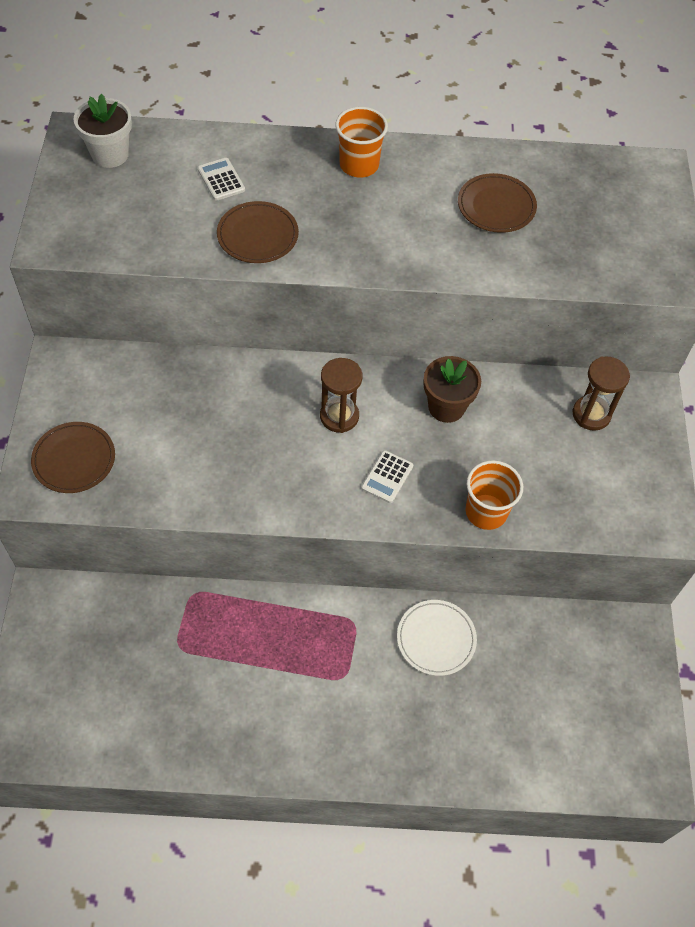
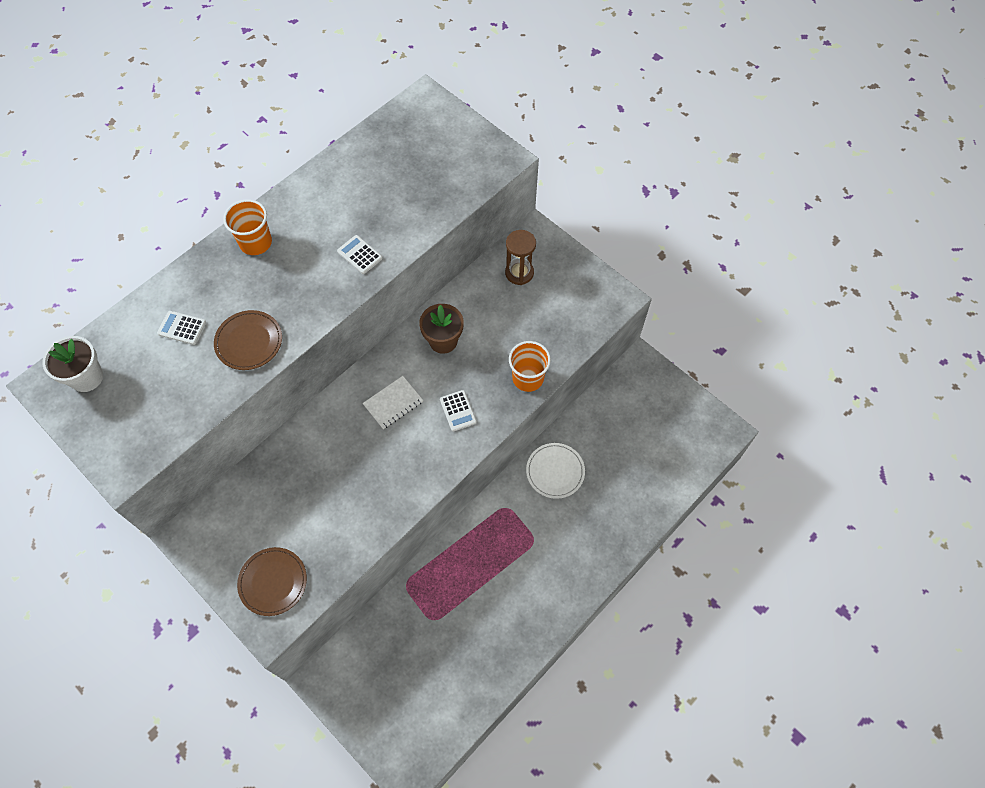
camera: 45 degrees left, 5 degrees up
(339, 416) = (393, 403): brown hourglass -> white notebook
(434, 247) = (360, 255): none -> white calculator
(496, 206) = (364, 198): brown plate -> none

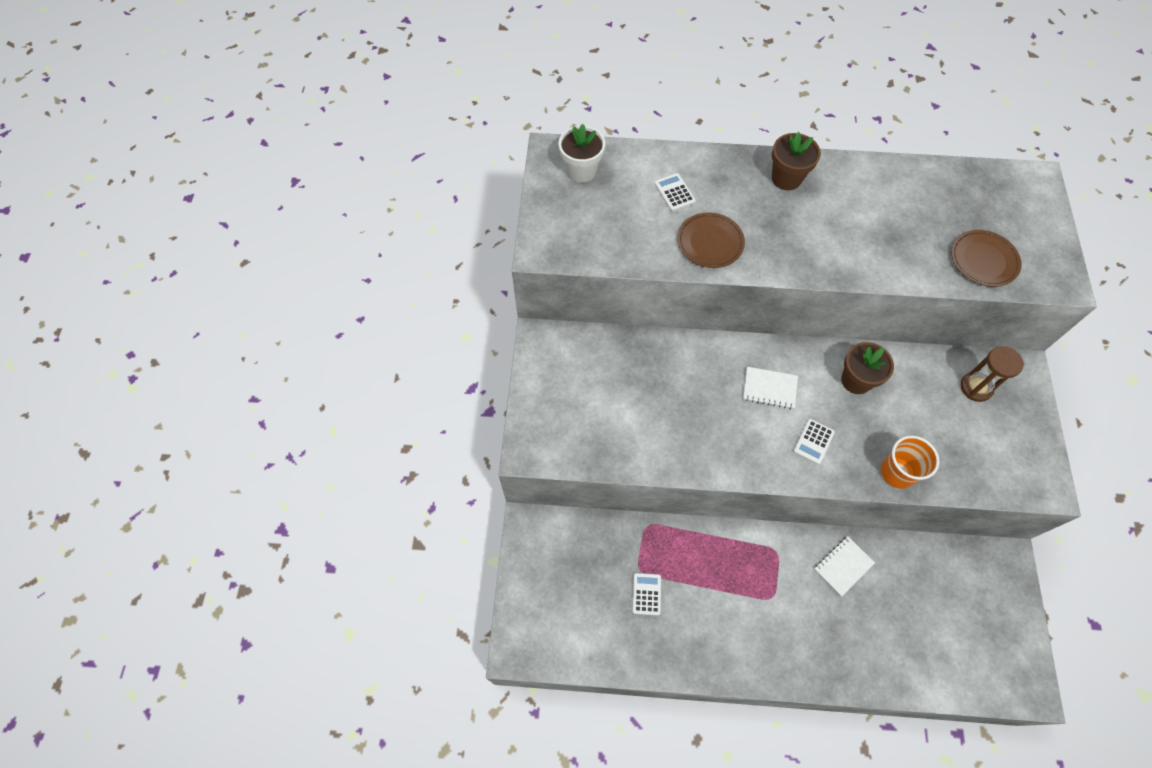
camera: 50 degrees right, 0 degrees up
(256, 243) = (786, 178): orange cup -> brown flower pot
(273, 582) = (561, 425): brown plate -> brown plate (983, 260)
(360, 255) = (857, 253): white calculator -> white calculator (646, 594)
(555, 471) = (843, 566): white plate -> white notebook

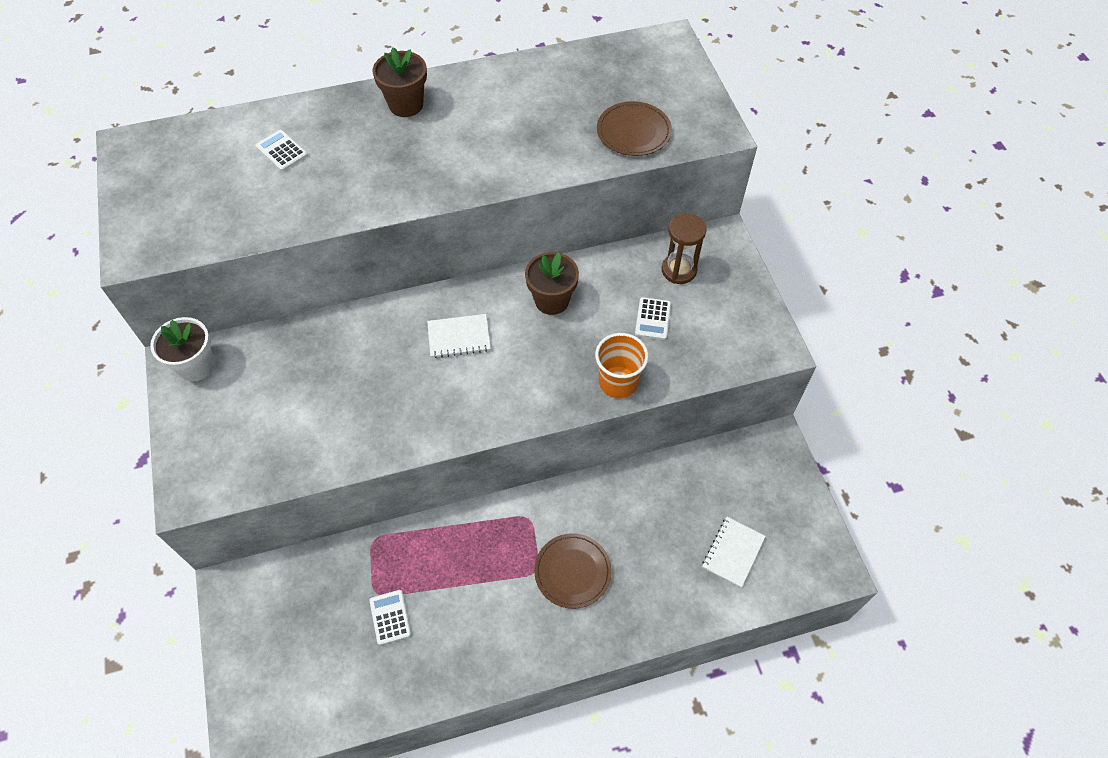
camera: 20 degrees left, 5 degrees down
(581, 171) = (166, 156): white flower pot -> white flower pot (196, 366)
(710, 242) = (333, 192): brown plate -> brown plate (572, 571)
(813, 441) = (520, 378): white calculator -> white calculator (652, 319)
(843, 566) = (606, 509): white notebook -> white notebook (733, 552)

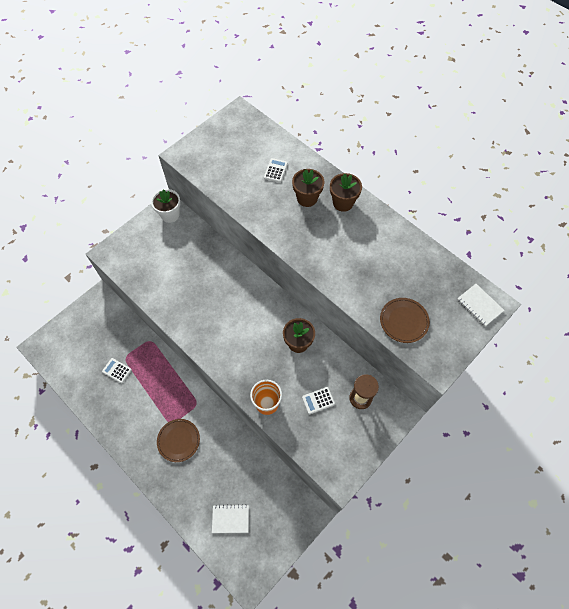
camera: 60 degrees right, 5 degrees up
(363, 139) = (307, 198): none -> brown flower pot
(390, 617) = (117, 370): white calculator -> white calculator turned 105 degrees counterclockwise
(459, 337) = (249, 312): white notebook -> white notebook (479, 305)

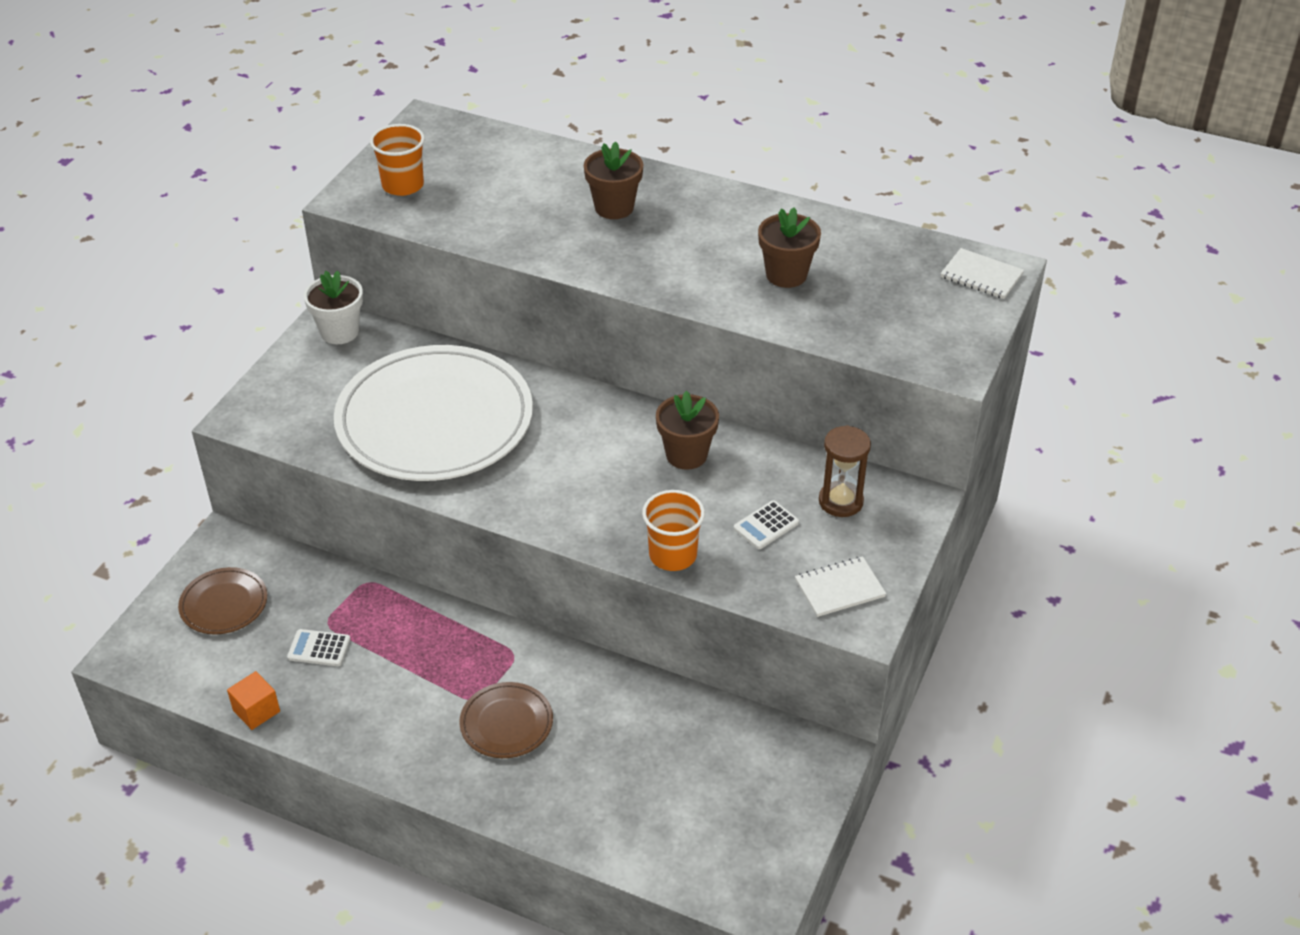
camera: 20 degrees left, 20 degrees down
(80, 395) = (256, 711): none -> orange cube
(191, 282) = (435, 420): none -> white plate
(211, 153) = (403, 185): none -> orange cup
(230, 519) = (674, 815): white notebook -> white notebook (839, 588)
(276, 170) = (537, 183): white calculator -> none
(343, 203) = (681, 199): brown flower pot -> brown flower pot (786, 275)
(404, 321) = (868, 325): brown plate -> brown plate (224, 604)

